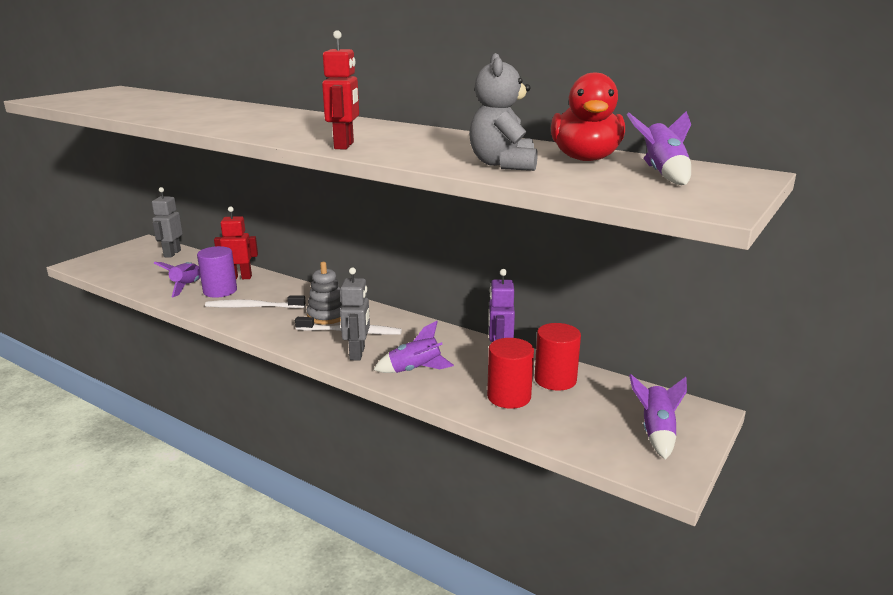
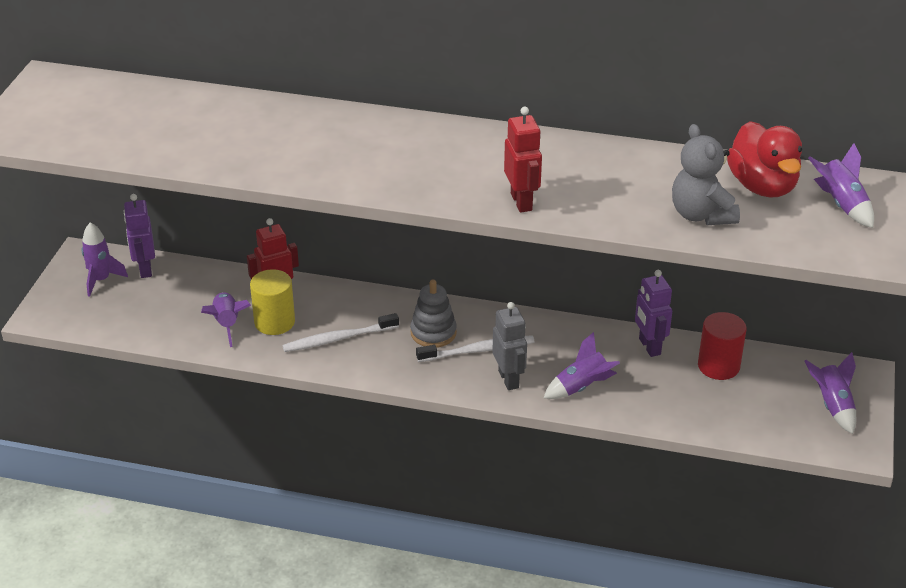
camera: 20 degrees left, 15 degrees up
(138, 254) = (101, 280): none -> purple rocket
(172, 253) = (145, 269): grey robot -> purple robot
(220, 291) = (274, 322): purple cylinder -> yellow cylinder
(509, 397) = (689, 398): red cylinder -> none

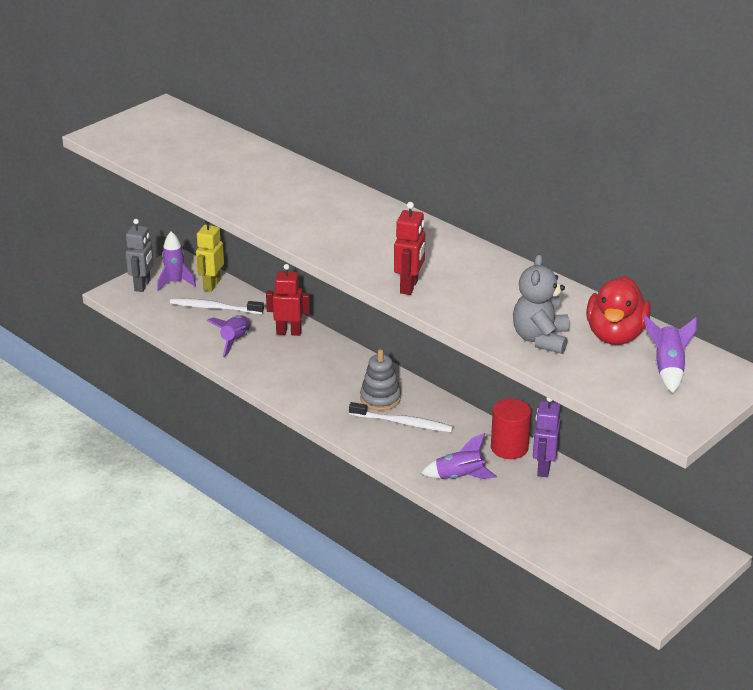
camera: 30 degrees right, 5 degrees down
(145, 269) = (211, 285): purple robot -> yellow robot
(274, 322) = (270, 351): yellow cylinder -> none
(338, 339) = (305, 378): white toothbrush -> white toothbrush (214, 308)
(509, 379) = (407, 451): grey robot -> grey robot (142, 285)
(718, 366) = (588, 503): red cylinder -> red cylinder (509, 448)
(832, 406) = (659, 568): purple rocket -> none

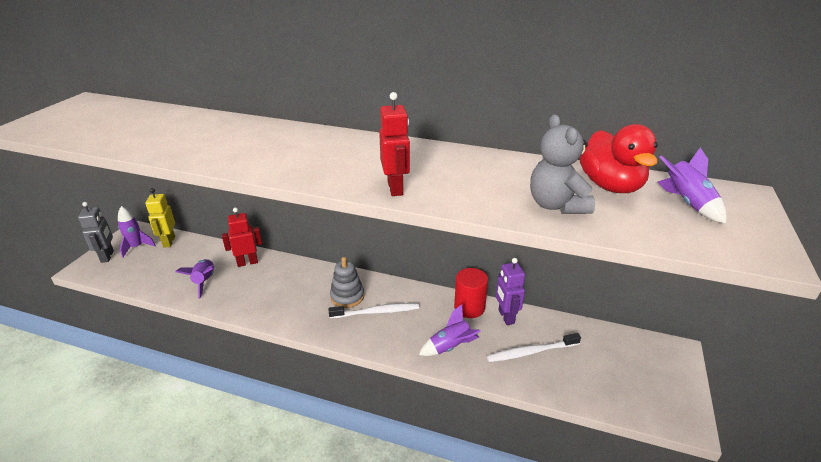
camera: 25 degrees left, 0 degrees up
(214, 308) = (177, 259): white toothbrush -> white toothbrush (530, 352)

